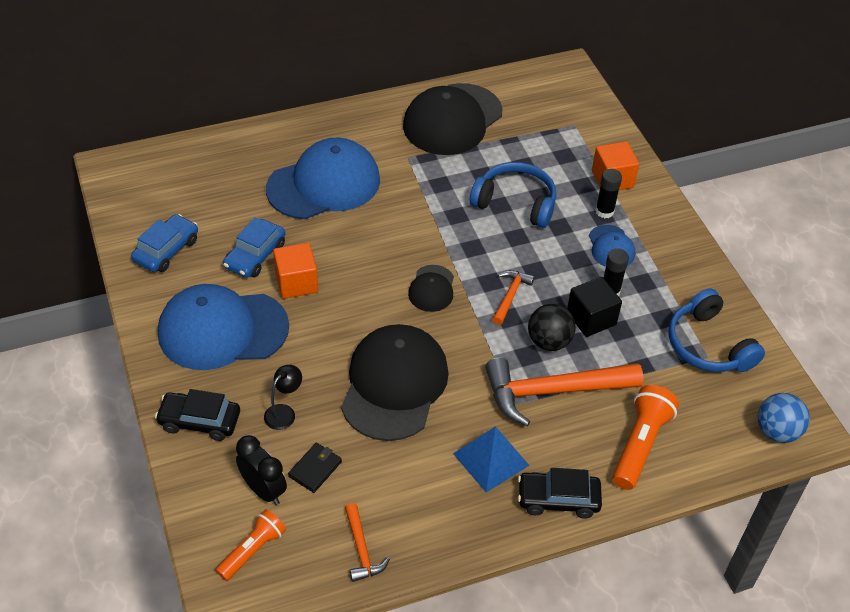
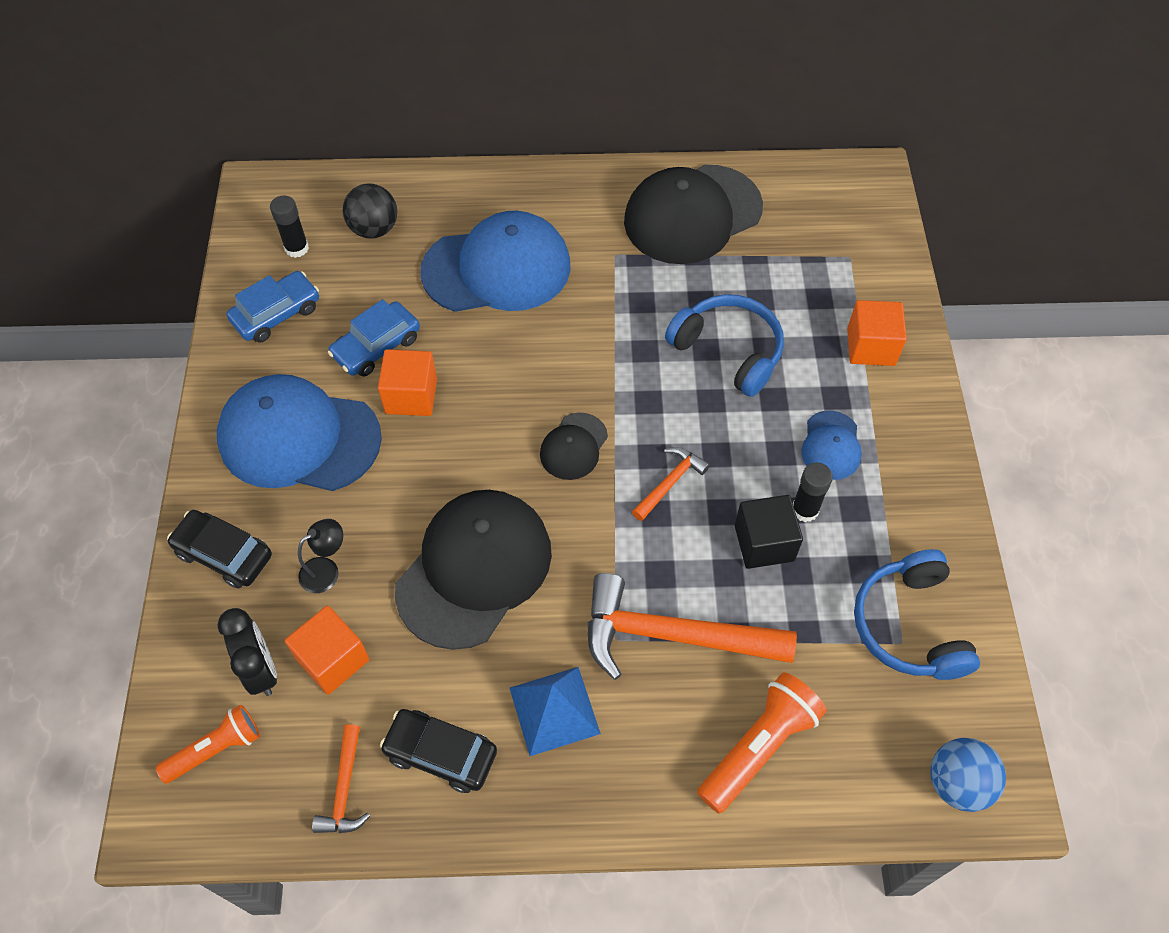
camera: 20 degrees right, 10 degrees up
(315, 469) = (333, 659): black wallet -> orange cube
(549, 341) = (695, 561): black ball -> black ball (374, 229)
(558, 499) = (618, 795): black car -> black car (441, 754)
(604, 211) = (842, 391): black glue stick -> black glue stick (297, 248)

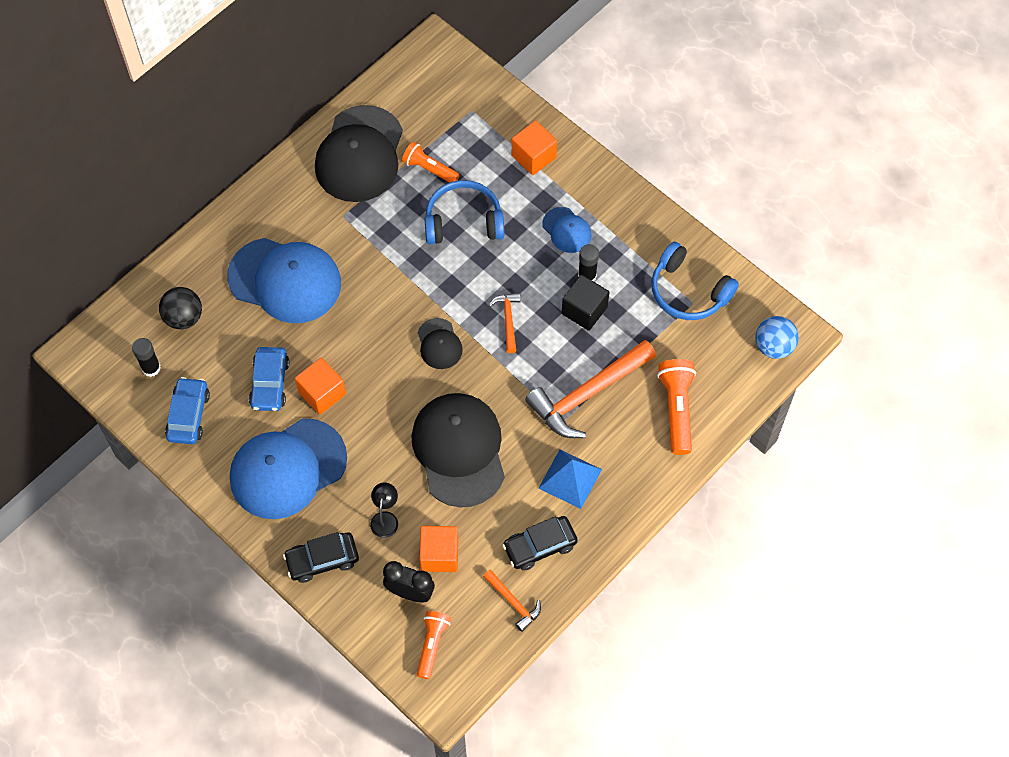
camera: 45 degrees left, 5 degrees up
(497, 269) = (285, 280): blue cap -> blue cap turned 75 degrees clockwise
(747, 277) = (429, 169): none -> orange flashlight

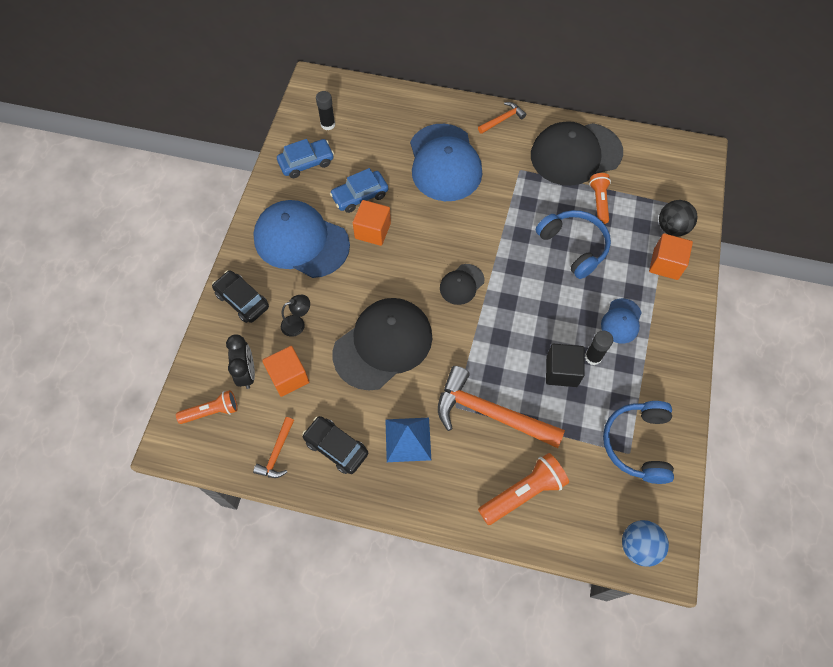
camera: 60 degrees right, 0 degrees up
(184, 317) = (377, 122): black ball -> black ball (672, 228)
(508, 320) = (514, 320): orange hammer -> orange hammer (502, 119)

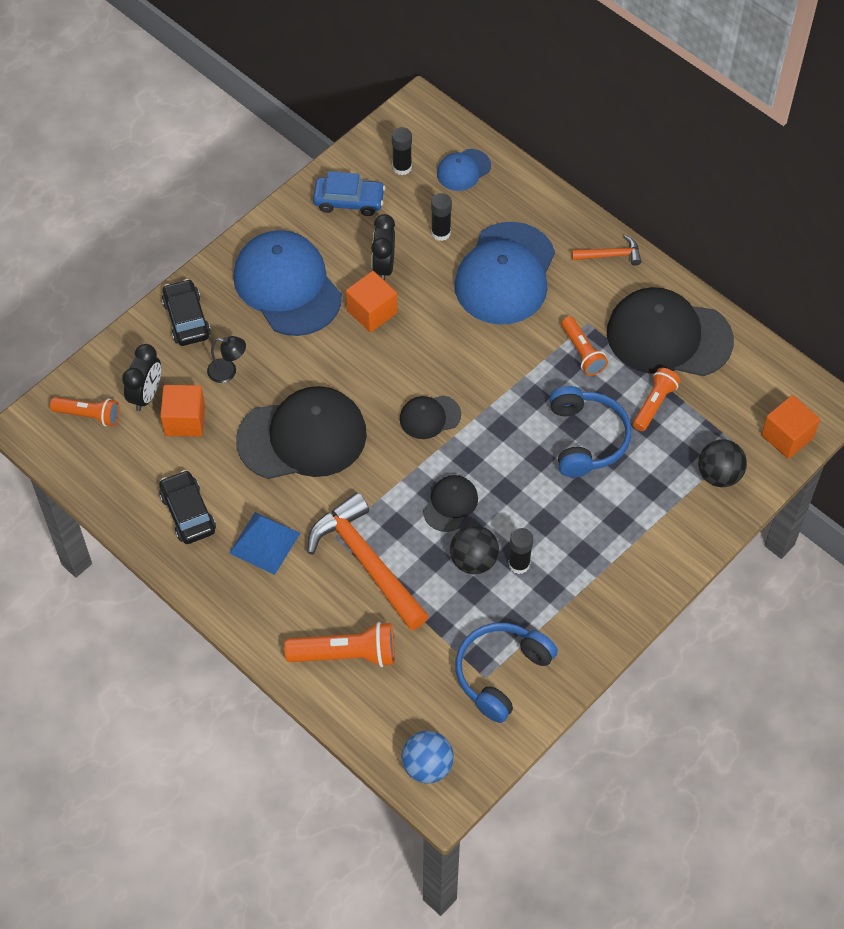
camera: 30 degrees right, 5 degrees down
(277, 453) = (127, 488): orange hammer -> none
(360, 196) = (383, 266): blue car -> black clock
(383, 155) = (441, 233): none -> black glue stick
(518, 339) = (450, 504): none -> black cap
(530, 190) = (582, 352): none -> orange flashlight
(561, 371) = (473, 560): black cube -> black ball
(621, 321) = (579, 544): blue cap -> blue cap (463, 170)
(665, 264) = (679, 510): orange cube -> orange cube (787, 436)

